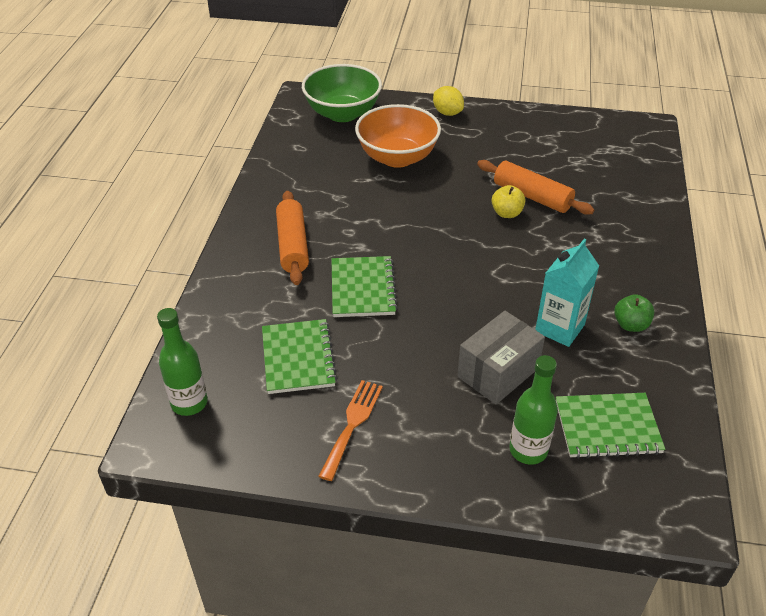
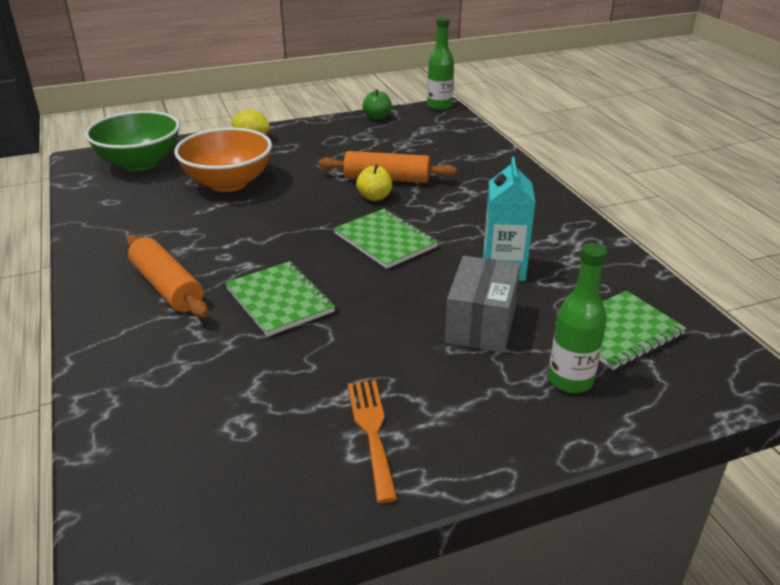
camera: 30 degrees left, 10 degrees down
(189, 403) = (146, 493): green bottle -> green bottle (439, 106)
(298, 358) = (256, 390): green notebook -> green notebook (385, 240)
(630, 325) = (560, 246): green apple -> green apple (377, 117)

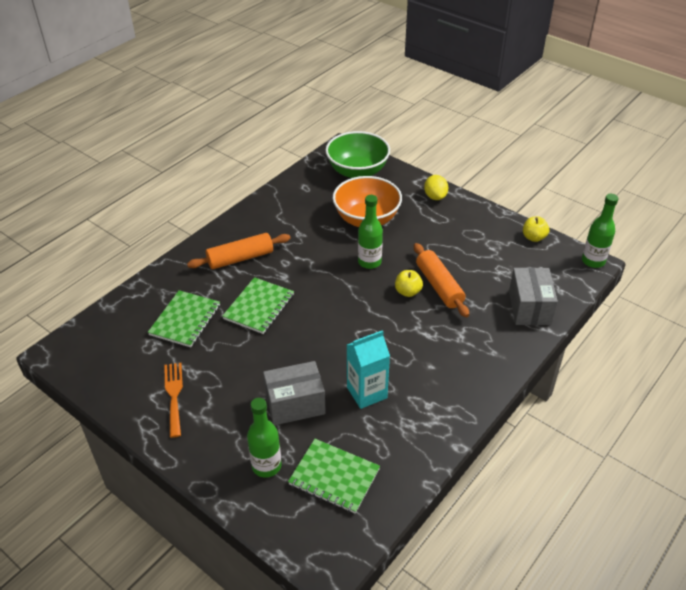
camera: 60 degrees right, 10 degrees up
(167, 287) = (240, 258): orange rolling pin -> orange rolling pin turned 45 degrees clockwise
(300, 203) = (369, 262): none -> green bottle
(372, 431) = (174, 395): orange fork -> orange fork turned 60 degrees counterclockwise
(377, 117) = (533, 237): green apple -> yellow apple
(385, 240) = (356, 321): green notebook -> green notebook (185, 320)
(467, 149) = (529, 308): none -> grey box

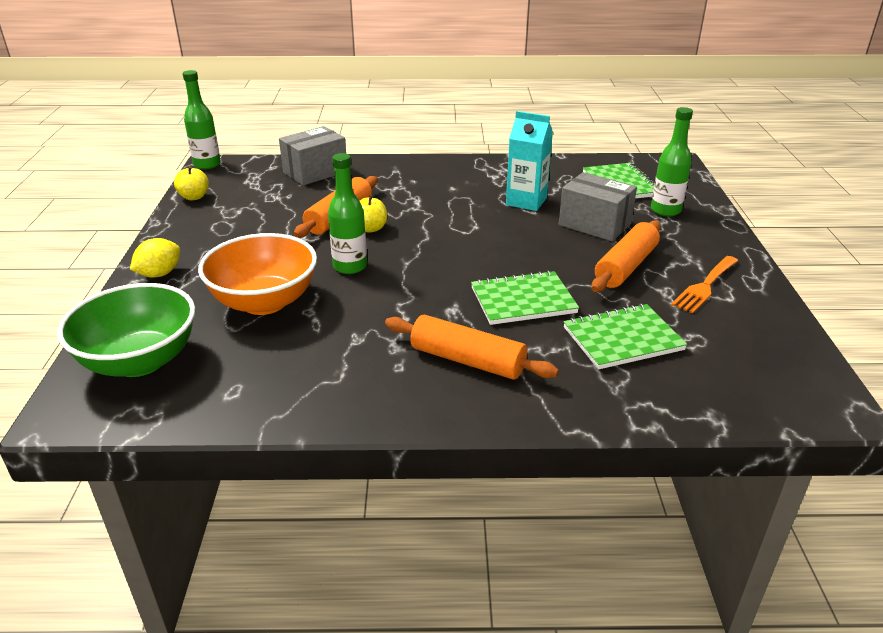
camera: 130 degrees left, 10 degrees down
(234, 376) = (626, 267): none -> orange rolling pin

